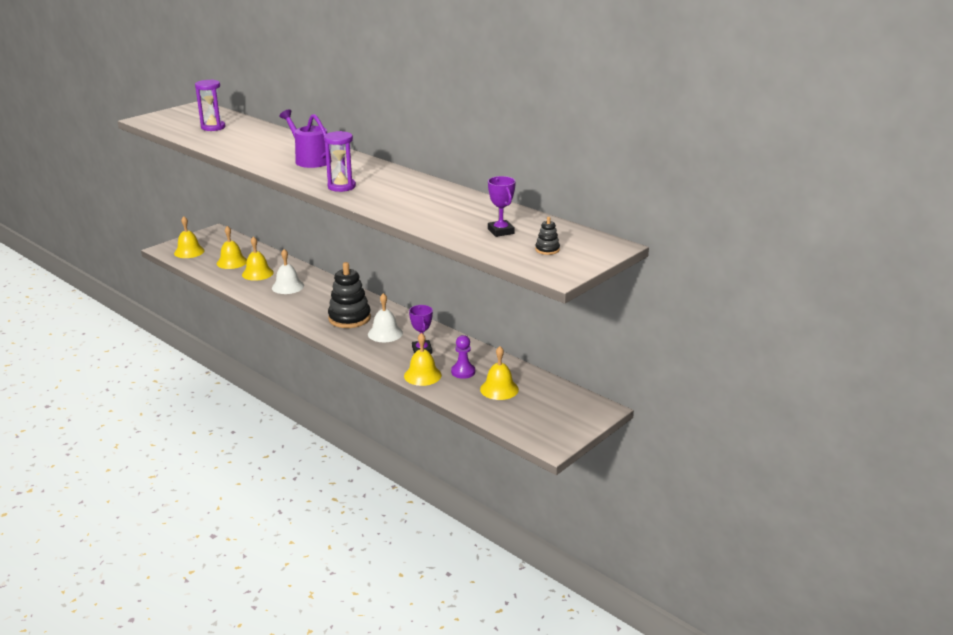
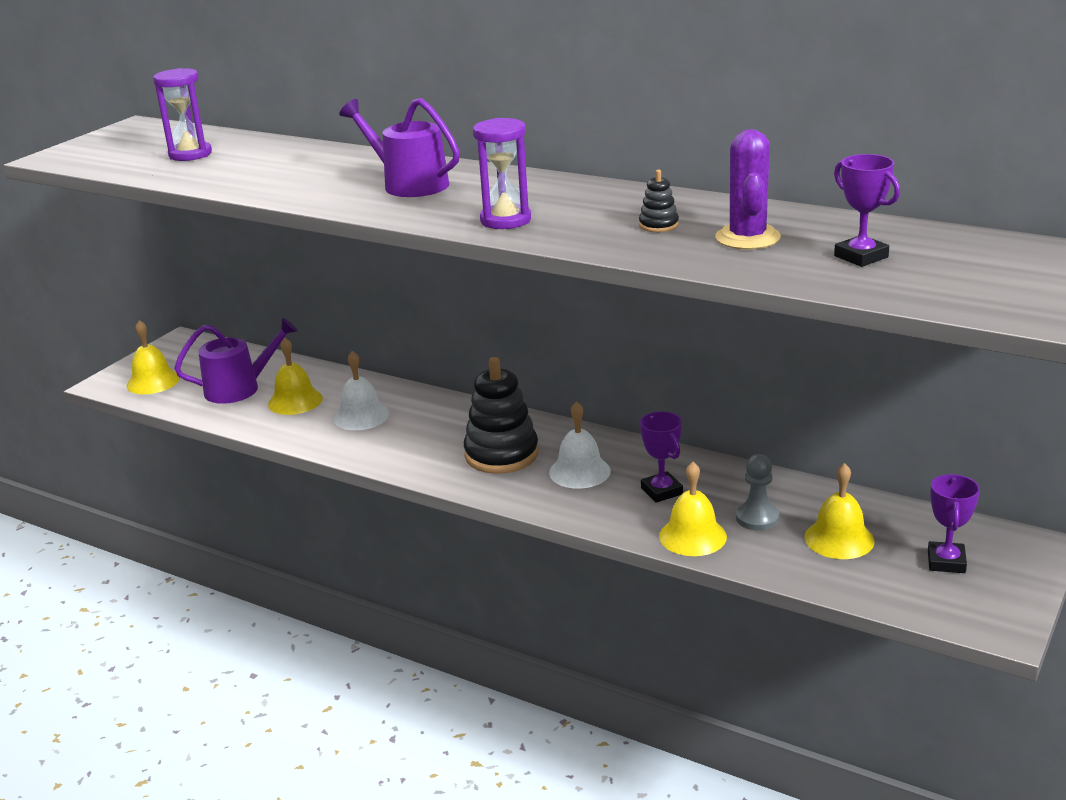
camera: 10 degrees left, 0 degrees up
(232, 262) = (239, 388): yellow bell -> purple watering can
(454, 213) = (747, 238): none -> purple cactus
(463, 372) = (757, 518): purple pawn -> grey pawn
(547, 249) = (975, 276): black stacking toy -> black stacking toy (658, 225)
(547, 409) = (946, 562): none -> purple trophy

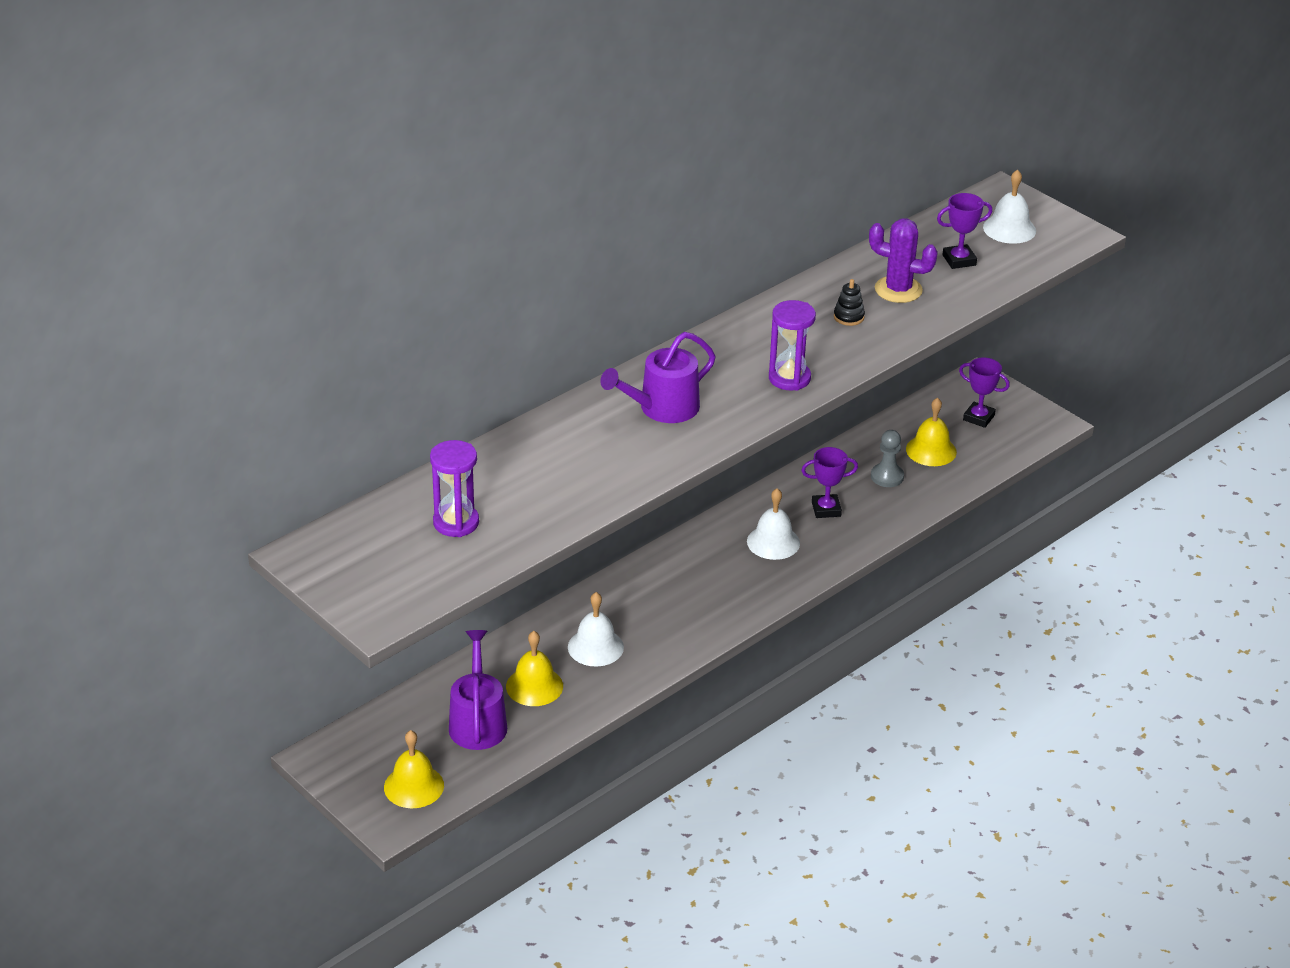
camera: 75 degrees left, 10 degrees up
(501, 454) = (720, 577): black stacking toy -> none
(692, 536) = (894, 512): yellow bell -> none
(985, 271) = (1009, 229): none -> white bell

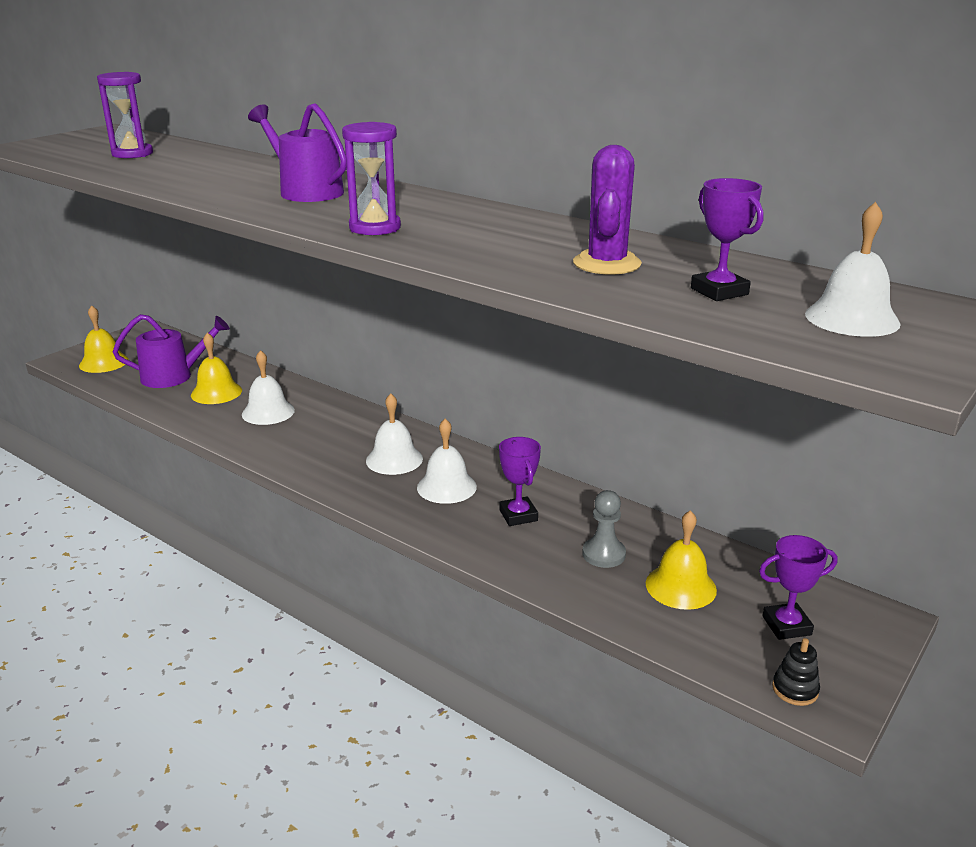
camera: 80 degrees right, 10 degrees down
(718, 568) = (394, 459): none -> white bell
(848, 317) = (522, 245): black stacking toy -> black stacking toy (795, 689)
(978, 418) = (786, 625): purple trophy -> purple trophy turned 60 degrees clockwise

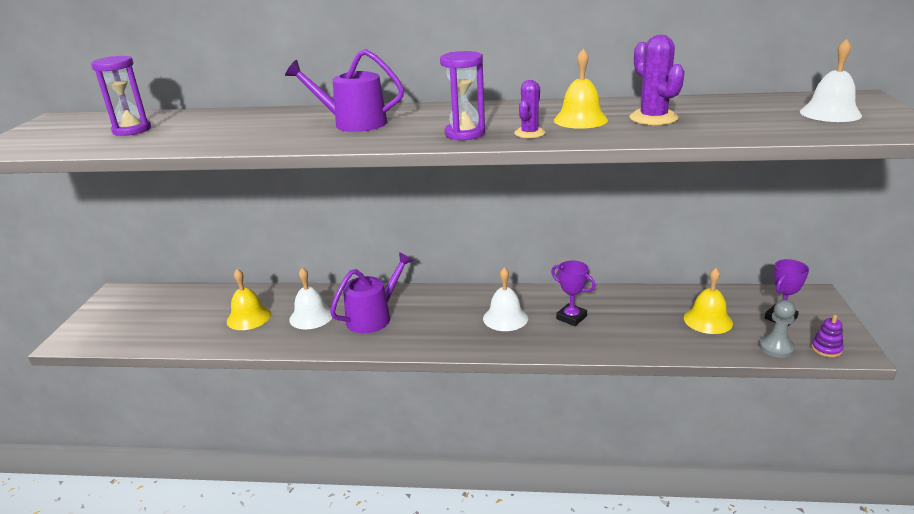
camera: 30 degrees left, 0 degrees up
(103, 362) = (111, 329): yellow bell -> yellow bell (580, 120)
(173, 376) = (193, 318): purple watering can -> purple watering can (373, 317)
(394, 459) = (448, 314): white bell -> none
(435, 244) = (529, 133): none -> purple cactus
(603, 554) = (647, 320): grey pawn -> grey pawn (776, 348)
(719, 291) = (743, 117): purple trophy -> none
(795, 689) = (826, 349): black stacking toy -> purple stacking toy

